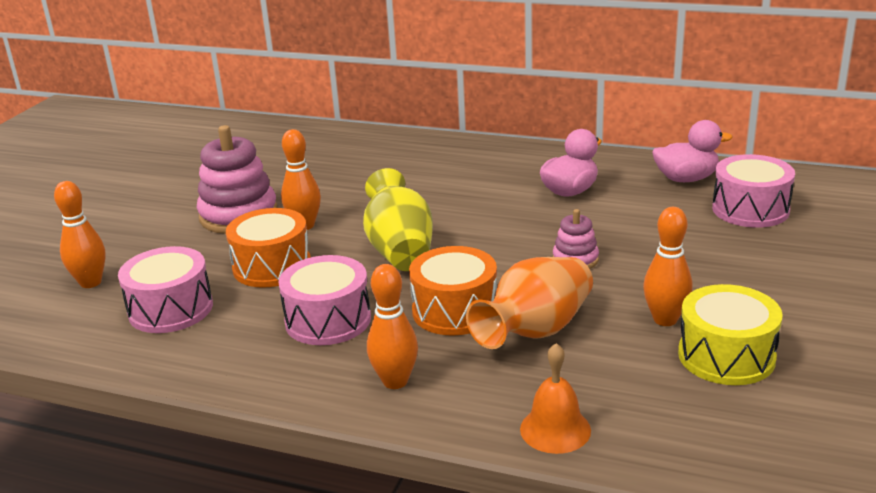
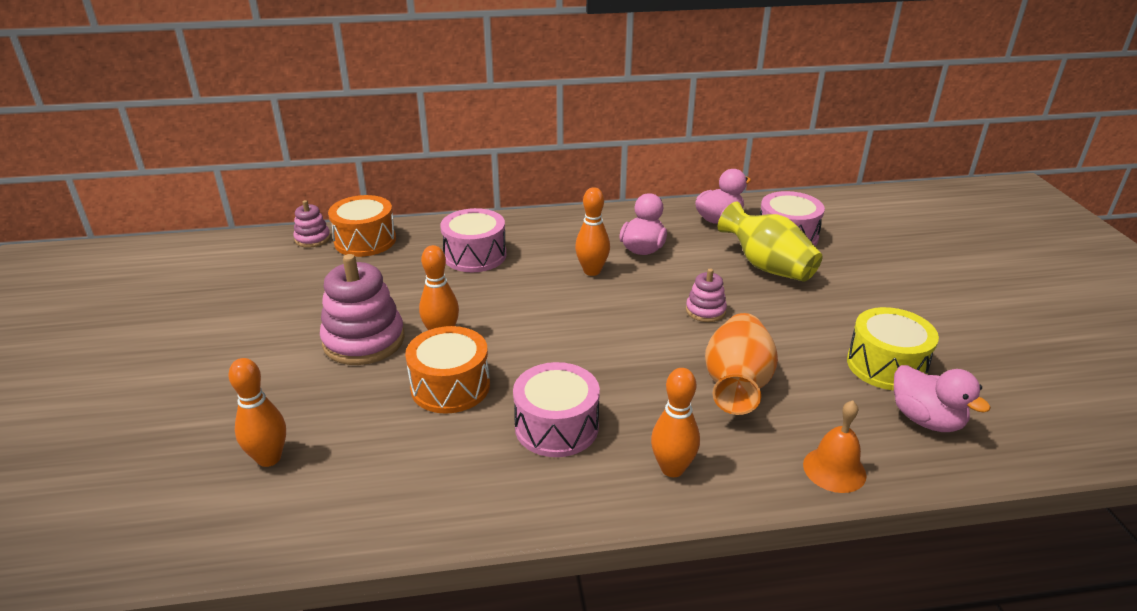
camera: 30 degrees left, 5 degrees up
(170, 309) = (389, 462): pink drum -> pink drum (475, 255)
(275, 128) = (312, 239): none -> pink stacking toy
(400, 250) = (554, 338): yellow vase -> yellow vase (767, 267)
(455, 310) = (656, 385): orange drum -> orange drum (365, 241)
(665, 319) = (818, 346): orange bowling pin -> orange bowling pin (592, 271)
(714, 417) = (926, 419): none -> pink duck

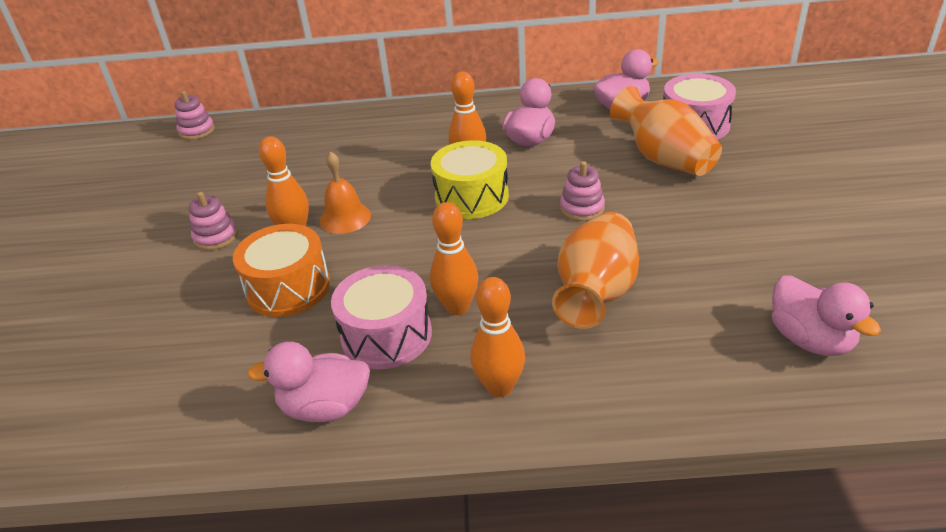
camera: 10 degrees right, 5 degrees up
(269, 458) = (88, 359): orange bowling pin -> orange bowling pin (457, 307)
(364, 340) = (216, 237): pink stacking toy -> pink stacking toy, size x0.52
(365, 241) = (247, 132): orange drum -> none
(475, 255) = (352, 147): pink drum -> none
(517, 493) = (325, 407): none -> pink duck
(767, 267) = (664, 159): yellow vase -> orange vase
(834, 469) = (685, 395): orange bell -> orange bell (345, 218)
(886, 365) = (776, 274): yellow drum -> yellow drum (471, 197)

